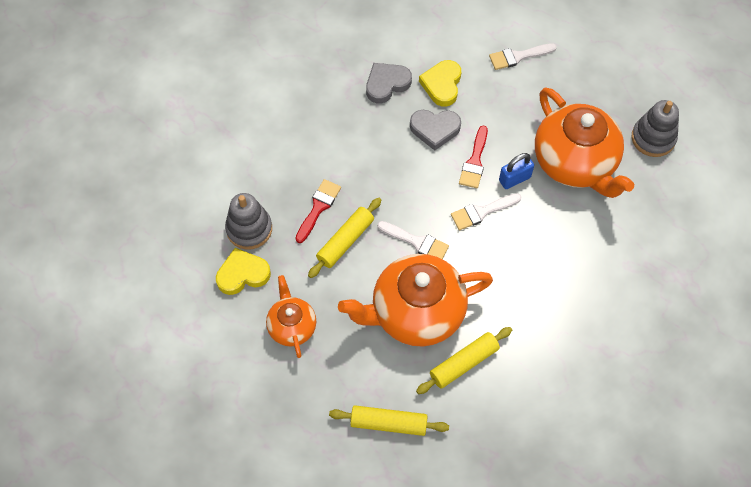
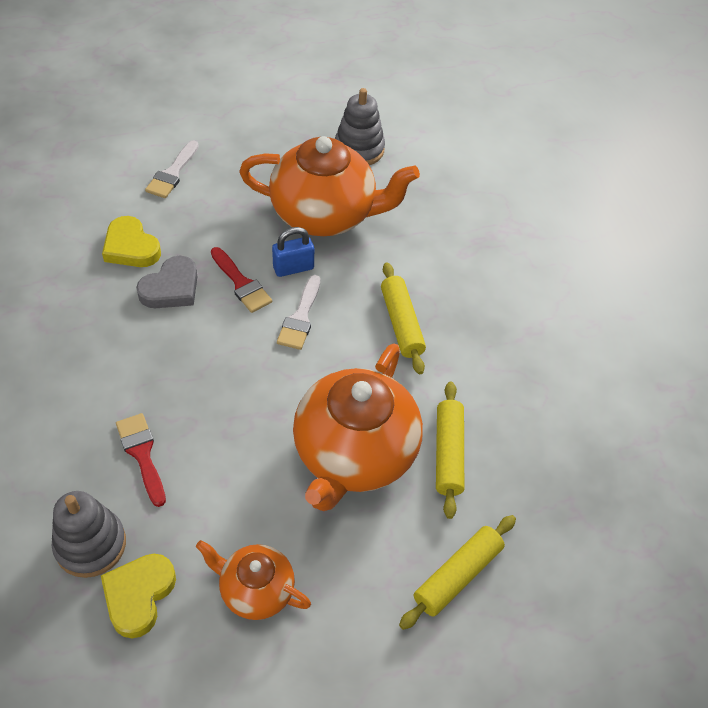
camera: 55 degrees left, 10 degrees down
(345, 241) = (208, 458): yellow rolling pin -> yellow rolling pin (401, 323)
(386, 84) = (74, 288): grey heart -> none
(416, 242) = (276, 394): white brush -> none
(514, 179) = (293, 268): blue padlock -> blue padlock turned 60 degrees clockwise

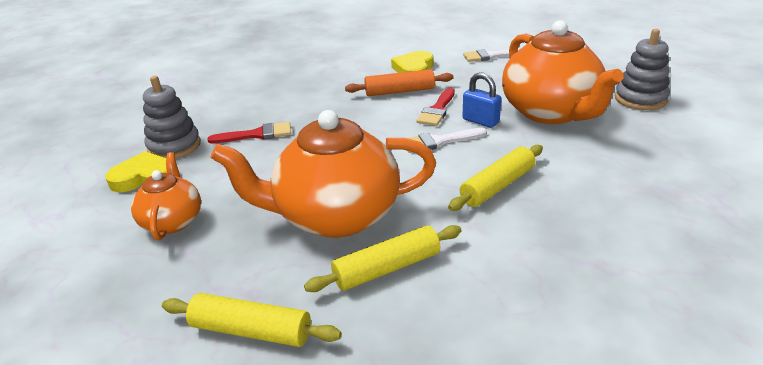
camera: 65 degrees right, 20 degrees down
(142, 454) = (256, 134): red brush -> red brush turned 45 degrees clockwise
(171, 288) = (399, 91): grey heart -> orange rolling pin

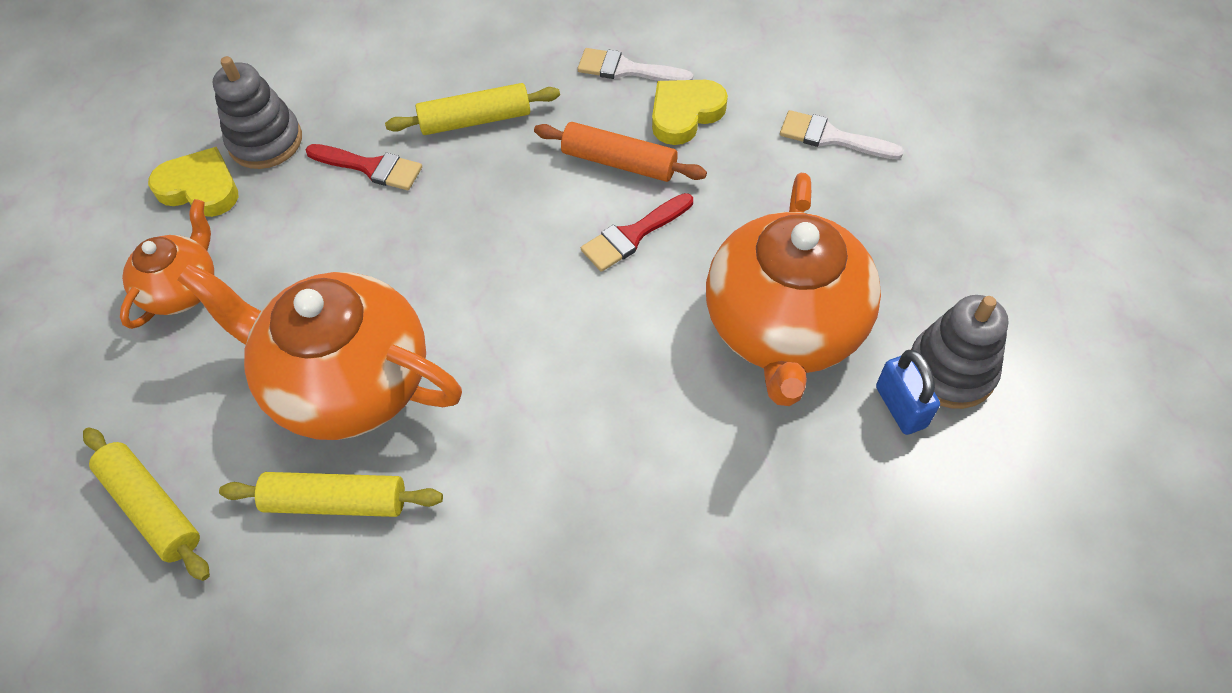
camera: 30 degrees right, 25 degrees up
(439, 141) = (576, 308): white brush -> white brush (627, 69)
(480, 121) = (668, 293): blue padlock -> blue padlock (900, 407)
(497, 186) = (570, 439): yellow rolling pin -> yellow rolling pin (475, 120)

